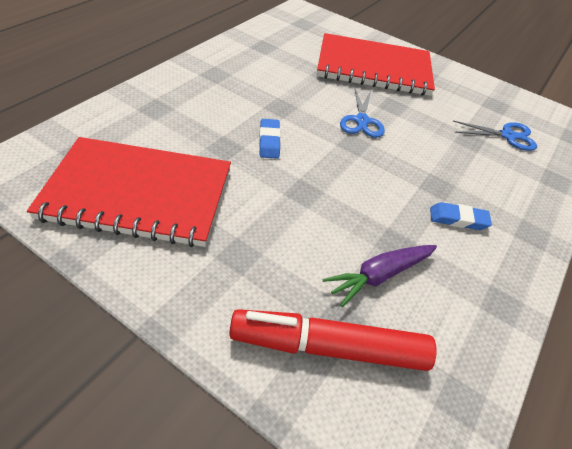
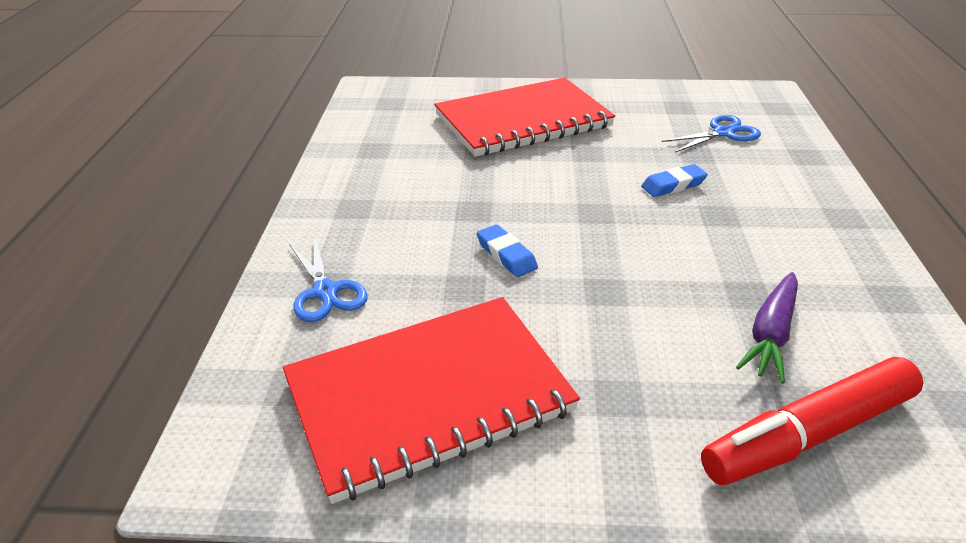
camera: 25 degrees left, 10 degrees down
(361, 121) = (575, 184): blue scissors -> blue scissors (325, 292)
(458, 219) = (772, 238): blue eraser -> blue eraser (673, 185)

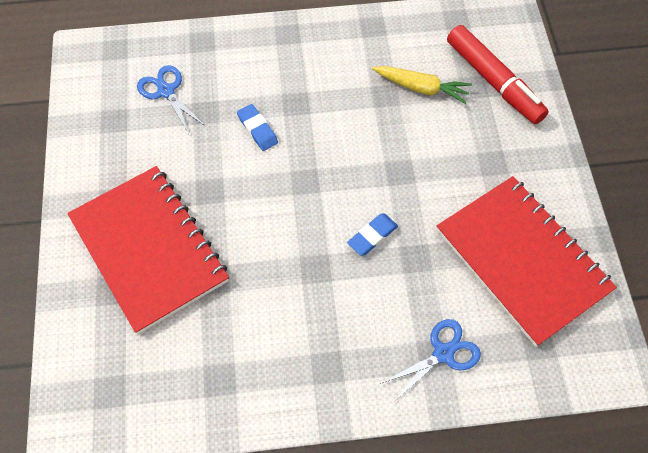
camera: 100 degrees left, 25 degrees up
(770, 334) = (421, 88): purple carrot -> yellow carrot

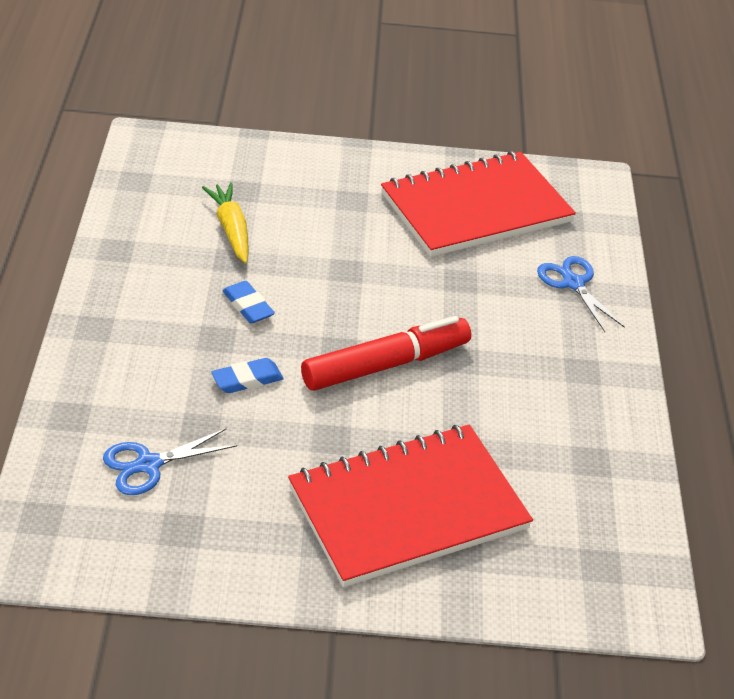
camera: 85 degrees left, 20 degrees down
(372, 236) = (427, 307): blue eraser -> blue eraser (248, 306)
(421, 88) = (231, 229): yellow carrot -> yellow carrot turned 45 degrees counterclockwise
(493, 81) = (241, 174): red marker -> red marker (385, 365)

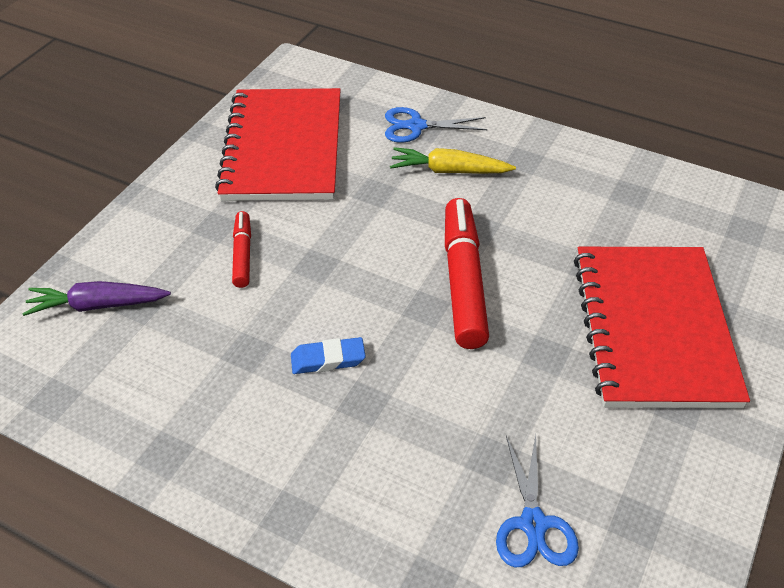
camera: 60 degrees left, 5 degrees up
(230, 169) = (97, 305): none -> purple carrot
(231, 229) = (198, 335): yellow carrot -> yellow carrot (449, 171)
(247, 380) = (439, 395): blue eraser -> none
(330, 225) = (242, 254): none -> red marker

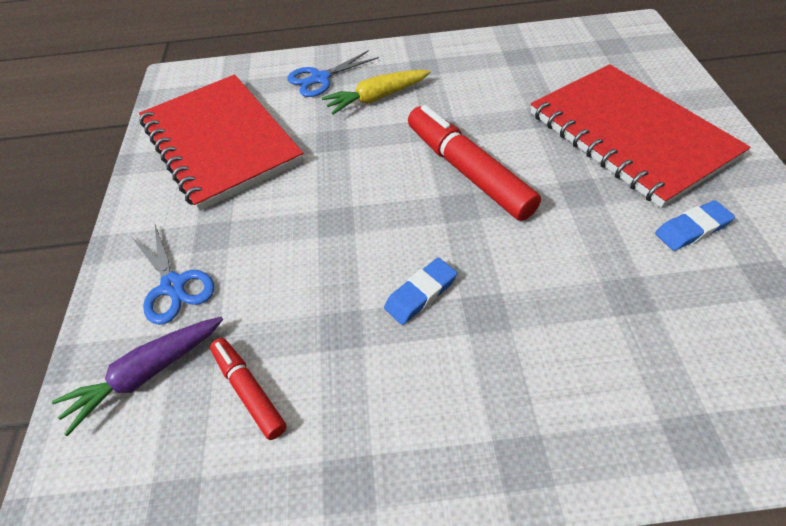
camera: 30 degrees left, 5 degrees up
(242, 254) = (260, 246): red marker -> red marker (249, 391)
(533, 524) = (711, 329): blue scissors -> blue scissors (173, 285)
(612, 441) = (691, 229): none -> blue eraser

